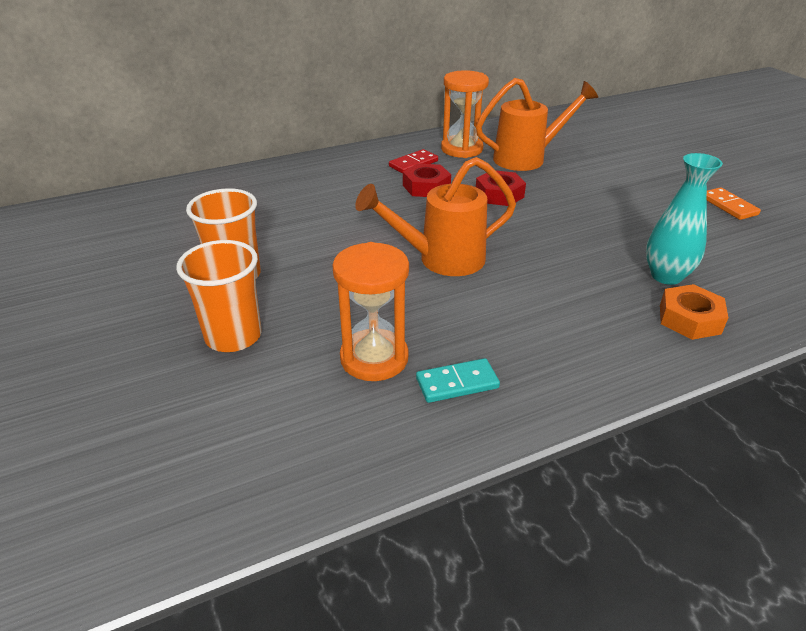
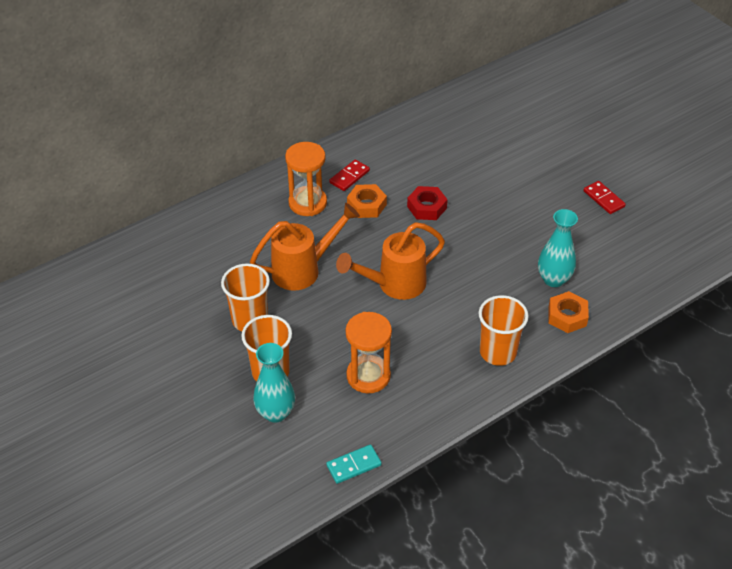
camera: 10 degrees left, 10 degrees up
(214, 389) = (275, 413): none -> turquoise vase
(426, 187) = (366, 205): red nut -> orange nut
(457, 383) = (424, 387): turquoise domino -> turquoise domino (353, 465)
(461, 149) = (386, 152): orange hourglass -> orange hourglass (307, 203)
(527, 158) = (444, 158): orange watering can -> orange watering can (304, 269)
(580, 351) = (498, 352): none -> orange cup
(729, 206) = (604, 199): orange domino -> red domino

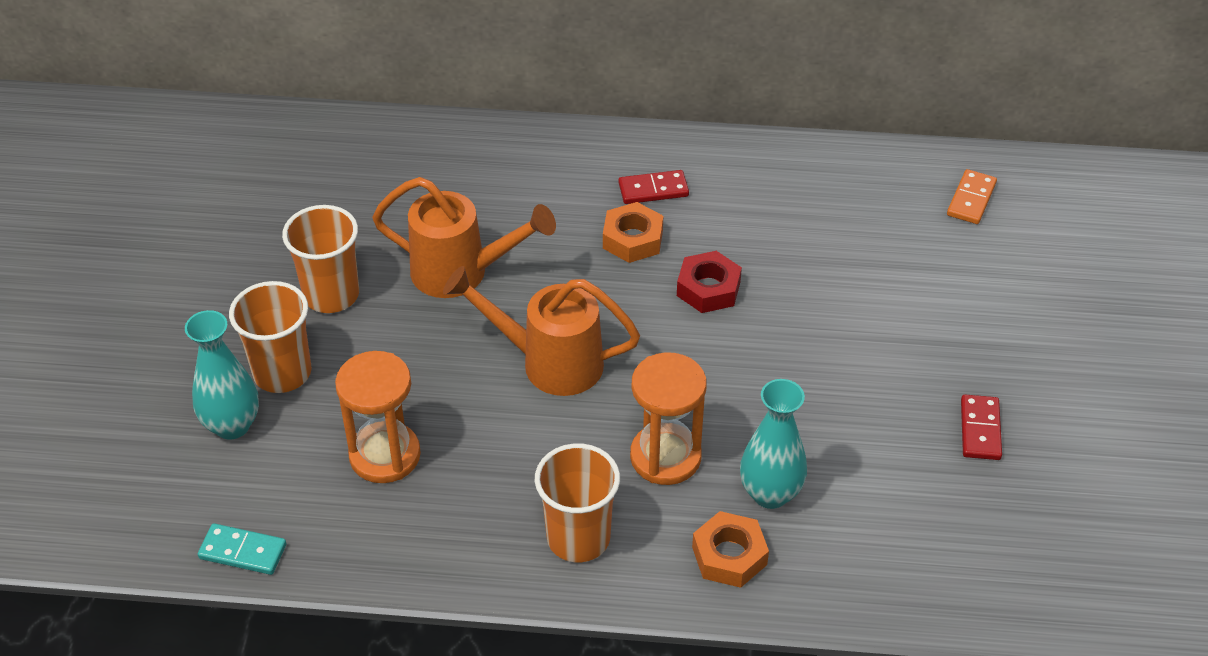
camera: 40 degrees right, 0 degrees up
(307, 203) = (562, 193): orange hourglass -> orange hourglass (665, 457)
(493, 102) = (971, 199): none -> orange domino

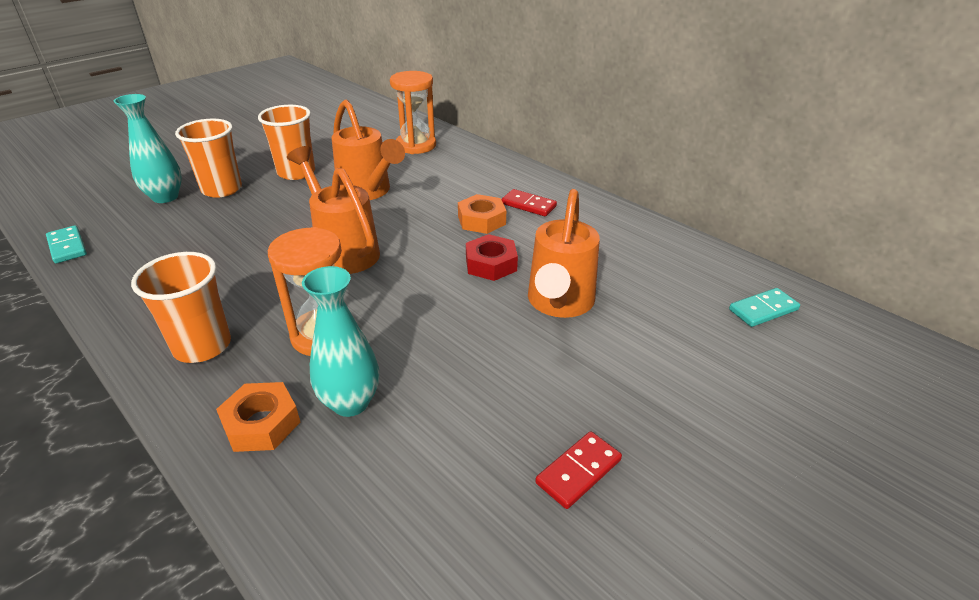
camera: 40 degrees right, 10 degrees down
(385, 455) = (195, 245): orange hourglass -> orange hourglass (416, 145)
(815, 296) = (559, 304): none -> orange watering can
(971, 199) = (763, 310): orange domino -> turquoise domino

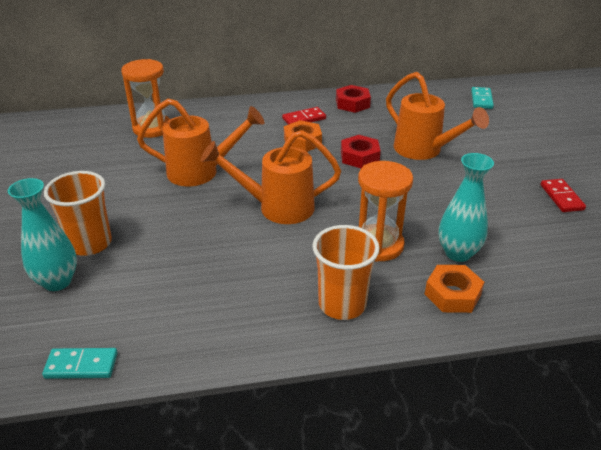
camera: 55 degrees left, 0 degrees up
(296, 172) = (116, 196): orange cup -> none
(603, 220) = (352, 103): none -> red nut

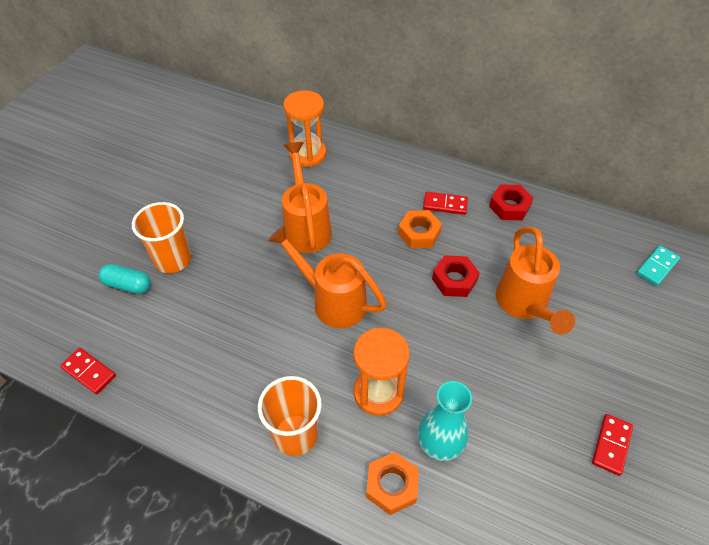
camera: 35 degrees right, 15 degrees up
(57, 281) = (128, 285): turquoise vase -> turquoise capsule
(81, 365) = (89, 372): turquoise domino -> red domino
(202, 172) = (306, 226): orange watering can -> orange watering can turned 135 degrees counterclockwise

